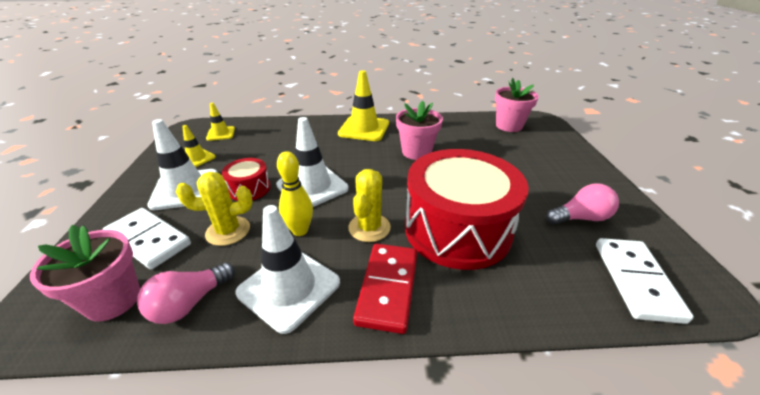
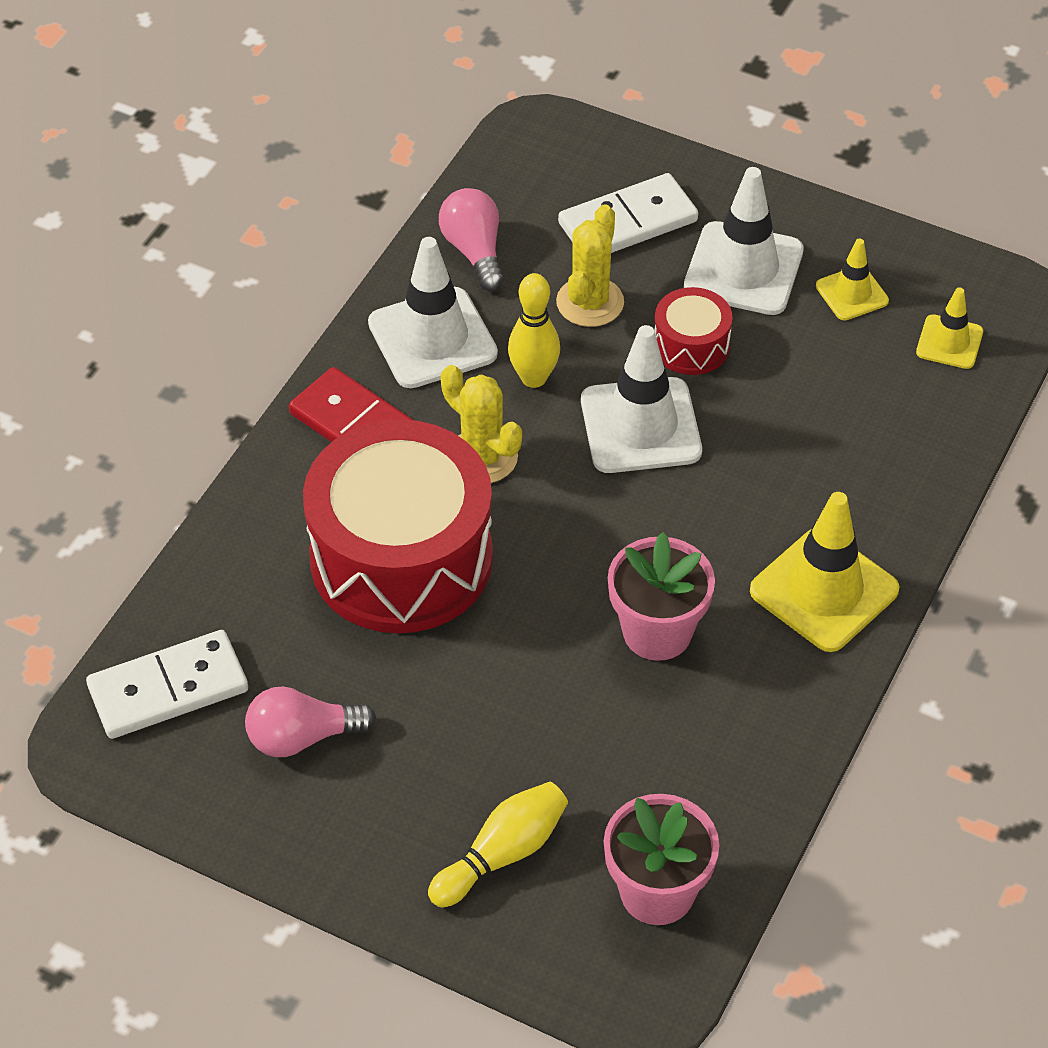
camera: 120 degrees right, 15 degrees up
(113, 300) = (528, 191): pink flower pot -> none
(542, 153) = (502, 854): none -> yellow bowling pin
(580, 218) = (302, 737): pink light bulb -> pink light bulb turned 60 degrees clockwise
(635, 280) = (168, 688): white domino -> white domino turned 60 degrees counterclockwise

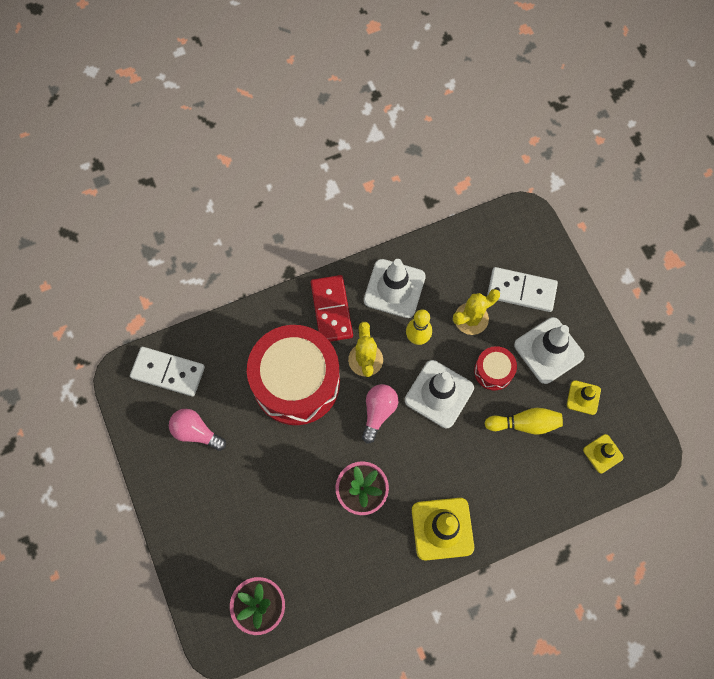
camera: 40 degrees right, 20 degrees up
(474, 251) = (447, 258): pink light bulb -> pink light bulb (378, 412)
(502, 854) = (222, 542): yellow bowling pin -> yellow bowling pin (524, 424)

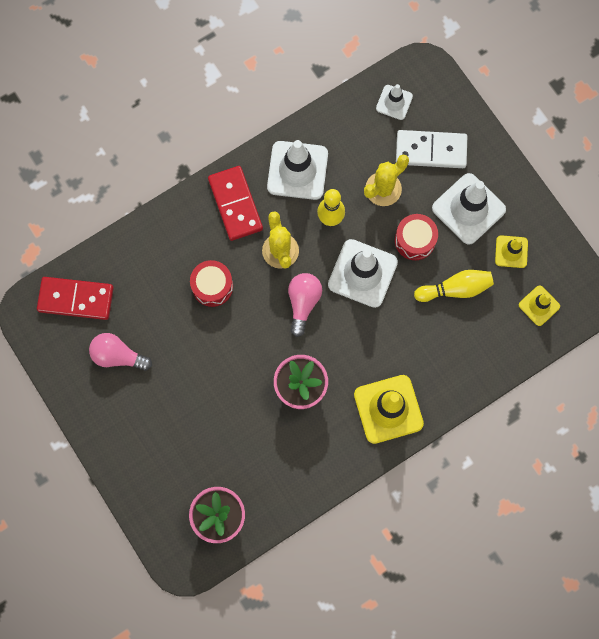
camera: 10 degrees left, 5 degrees up
(168, 372) = (76, 299): white domino -> red domino
(296, 382) = (212, 286): red drum -> red drum, size x0.45
(494, 241) = (394, 102): none -> white traffic cone

